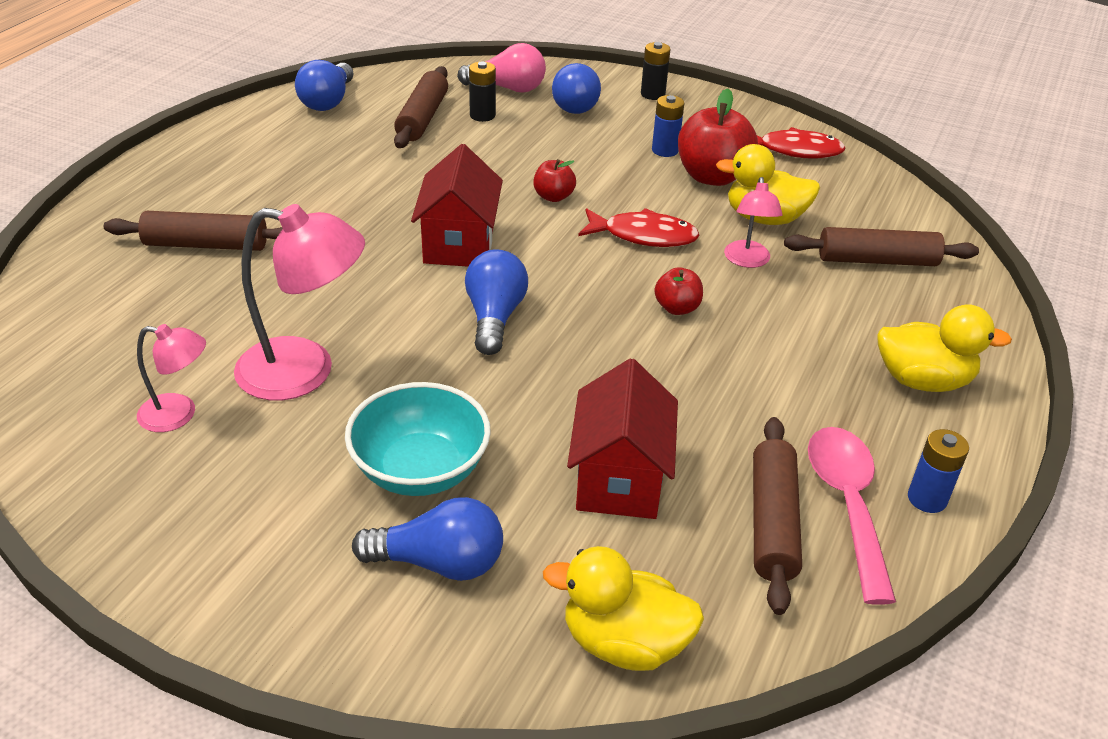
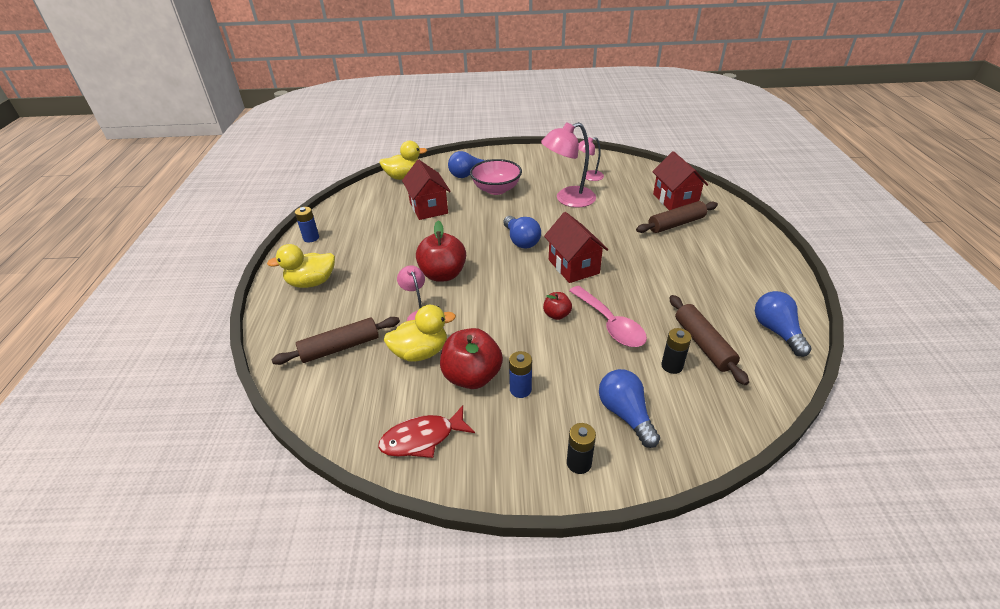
camera: 155 degrees right, 0 degrees up
(126, 285) = (675, 200): none -> red house
(420, 470) = (496, 189): turquoise bowl -> pink bowl
(507, 88) = (692, 408): pink light bulb -> none
(643, 236) = (486, 309): red fish -> none
(677, 308) = (443, 274): red apple -> red apple, size x1.91
(772, 522) = (369, 214): brown rolling pin -> none
(847, 505) = (342, 226): pink spoon -> pink spoon (610, 324)

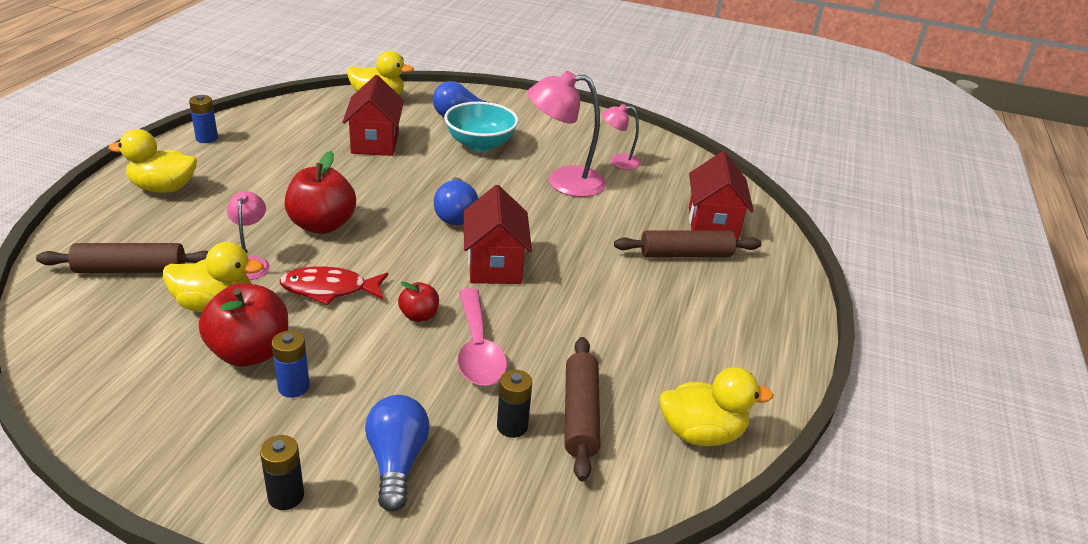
camera: 15 degrees right, 5 degrees down
(422, 438) = (131, 401): red fish -> red fish (329, 289)
(496, 189) = (480, 144): pink bowl -> turquoise bowl
(776, 331) = (701, 433): blue light bulb -> yellow duck

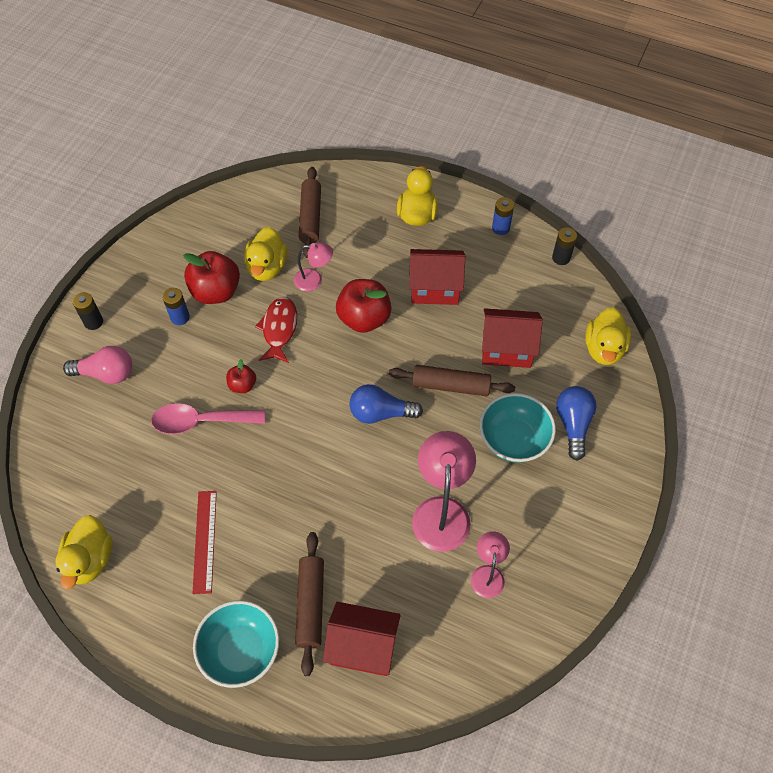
camera: 100 degrees right, 25 degrees up
(396, 462) = (106, 373): blue light bulb -> pink light bulb
(495, 265) = (302, 439): red house -> red house (435, 288)
(512, 426) = (122, 438): black battery -> black battery (561, 258)
(580, 415) = (124, 481): brown rolling pin -> brown rolling pin (450, 386)
(642, 332) = (205, 541): none -> red ruler
(752, 297) = (240, 650): none -> turquoise bowl

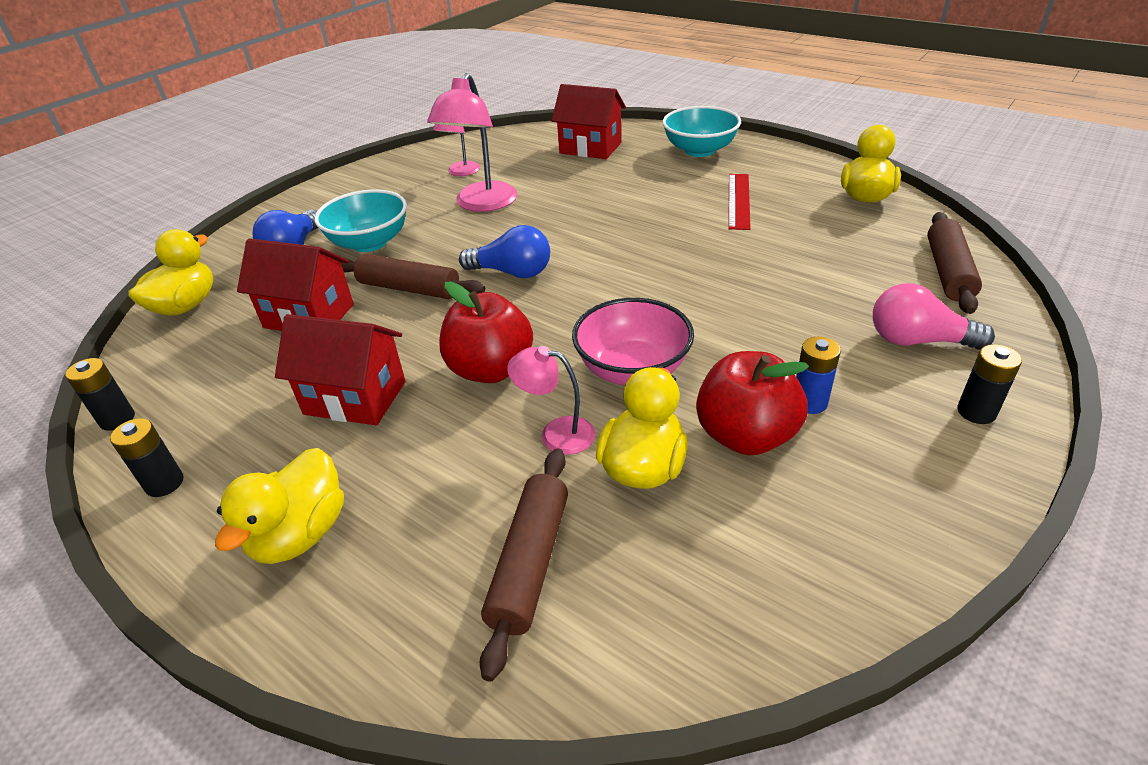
camera: 165 degrees left, 20 degrees down
(201, 421) = (754, 282): pink spoon -> none
(242, 385) = (695, 311): red apple -> none
(279, 329) = (632, 369): red fish -> pink bowl
(310, 604) = (632, 166): brown rolling pin -> brown rolling pin (948, 272)
(500, 228) = (164, 483): blue battery -> black battery

